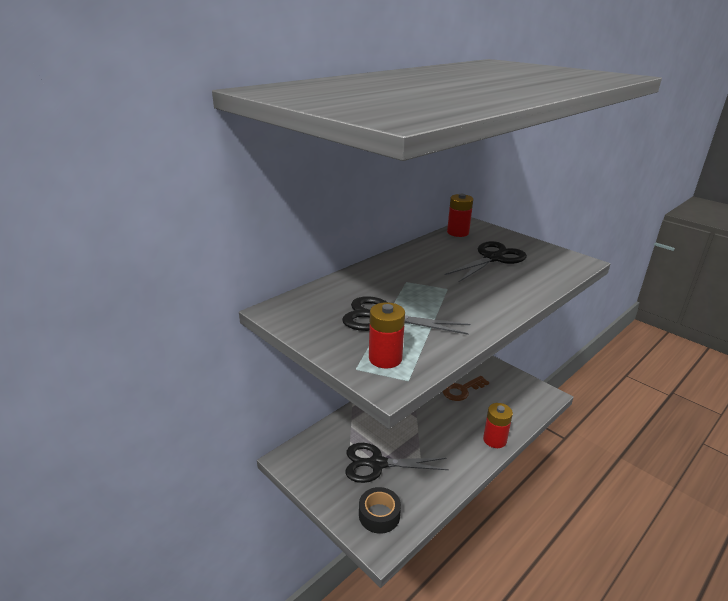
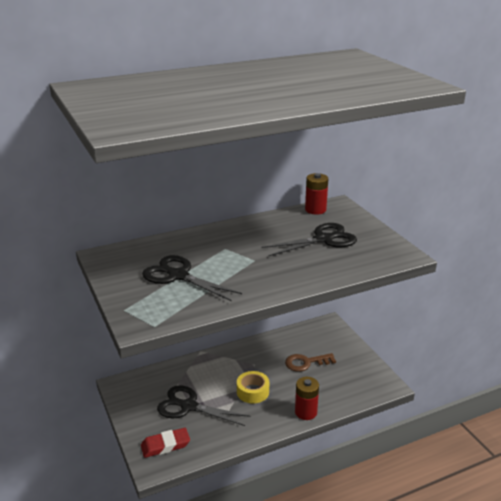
camera: 20 degrees right, 0 degrees up
(379, 515) = (165, 445): black tape -> red eraser
(385, 358) = (151, 307): red battery -> none
(431, 431) = (252, 391): none -> yellow tape

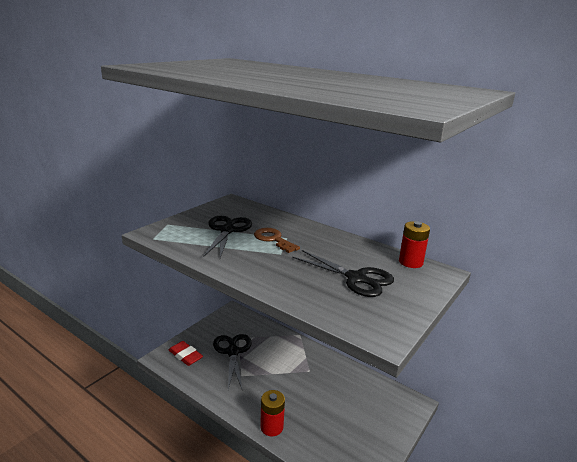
camera: 60 degrees right, 5 degrees down
(252, 391) = (274, 382): yellow tape -> none
(306, 363) = (339, 404): brown key -> brown key (273, 239)

